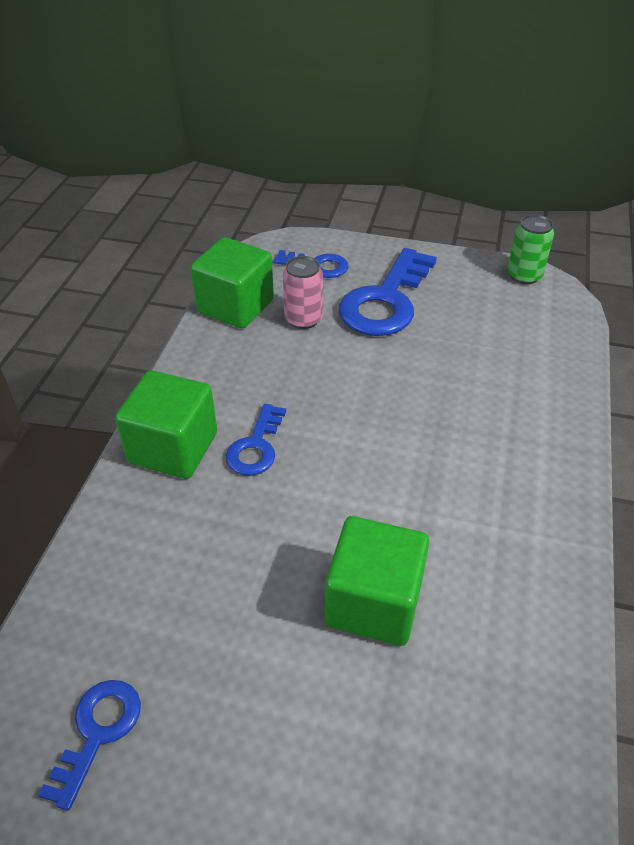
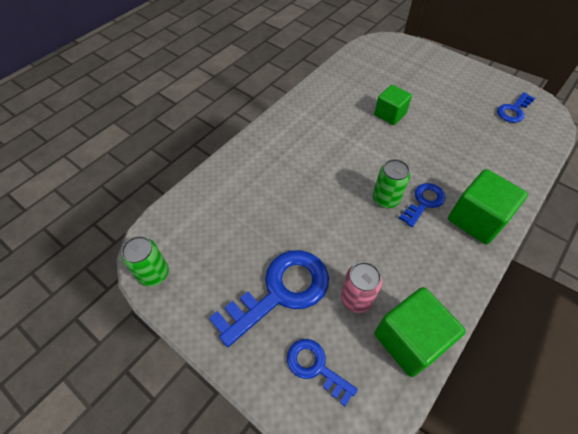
camera: 155 degrees left, 10 degrees up
(314, 432) = (385, 199): none -> green can
(374, 602) = (390, 114): green cube -> green cube, size x0.66

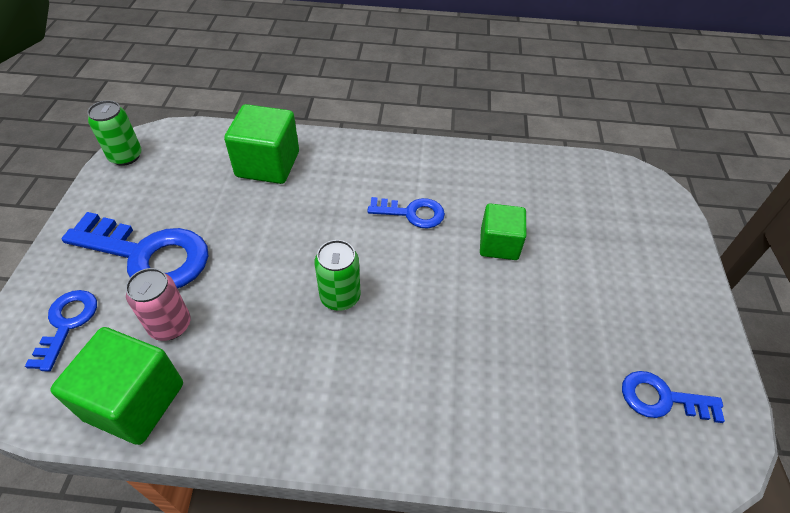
camera: 55 degrees right, 5 degrees down
(424, 202) = (364, 341): blue key -> blue key (412, 213)
(476, 219) = (375, 416): green cube -> green cube (268, 164)

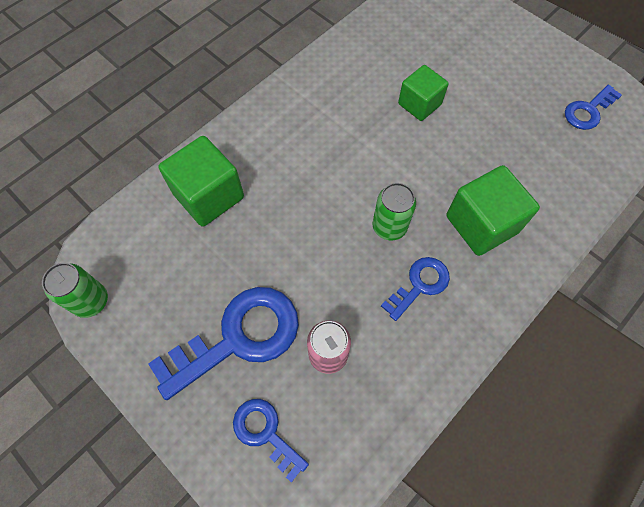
camera: 50 degrees left, 15 degrees up
(135, 401) = (382, 411): green cube -> green cube (481, 224)
(412, 213) = (349, 134): blue key -> blue key (420, 285)

